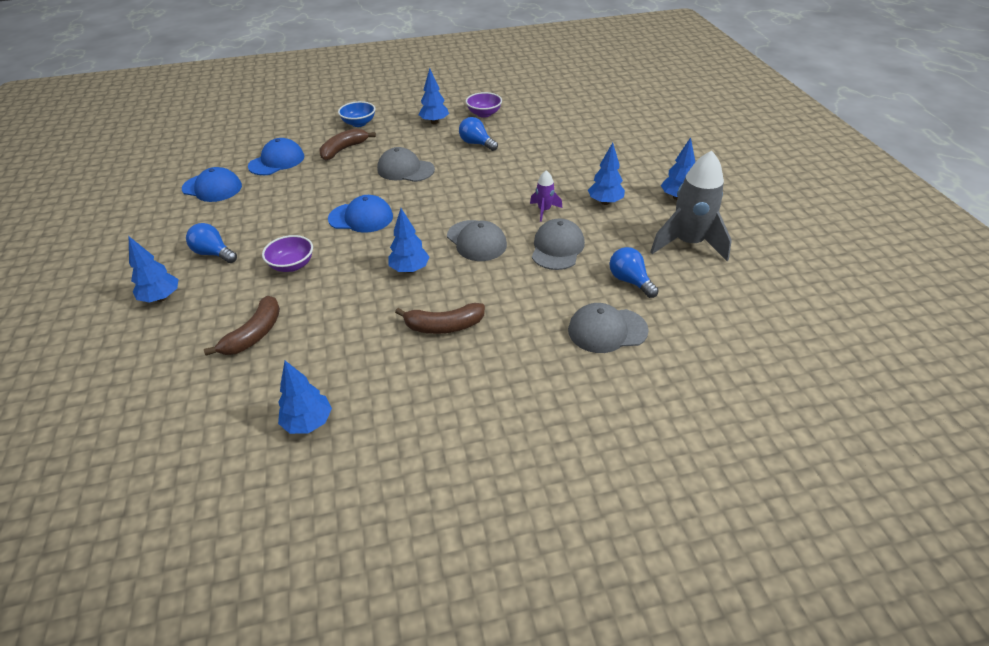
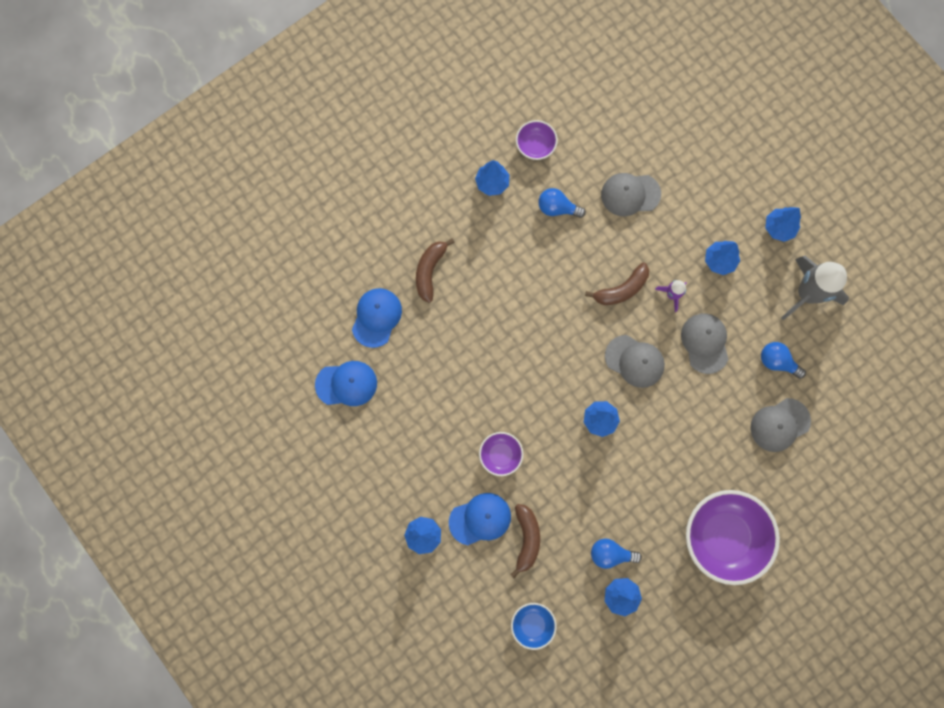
camera: 25 degrees left, 35 degrees up
(214, 253) = (423, 469): blue light bulb -> blue light bulb (610, 554)
(359, 123) = (413, 216): blue bowl -> blue bowl (532, 624)
(361, 218) = (517, 370): blue cap -> blue cap (480, 519)
(405, 169) = (513, 281): grey cap -> grey cap (630, 194)
(444, 326) = (661, 470): brown banana -> brown banana (621, 289)
(477, 409) = (723, 537): none -> purple bowl

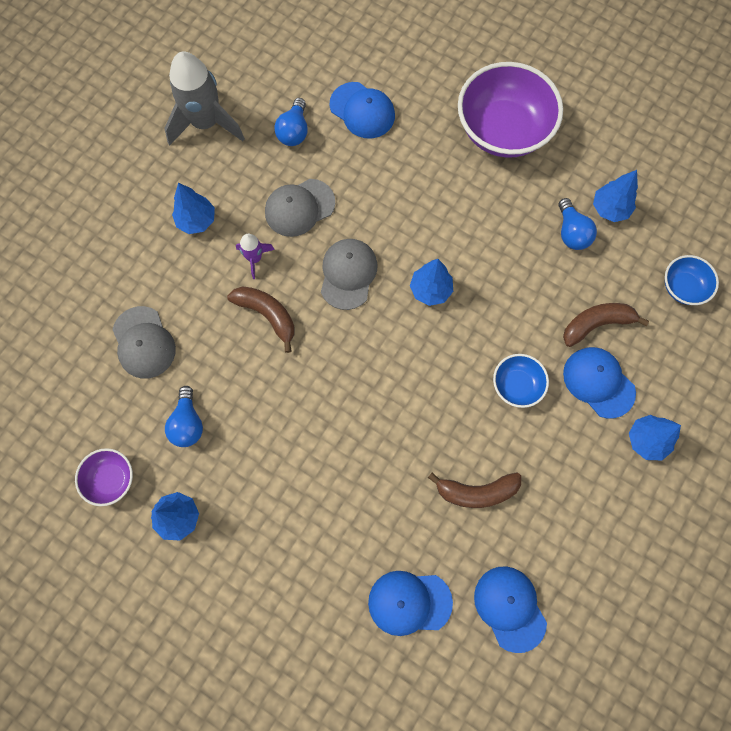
camera: 110 degrees left, 5 degrees down
(430, 271) = (323, 555): brown banana -> brown banana (476, 492)
(500, 455) = (516, 385): purple bowl -> blue bowl
(779, 228) = (137, 171): blue tree -> none
(779, 425) = (362, 110): grey cap -> blue cap

